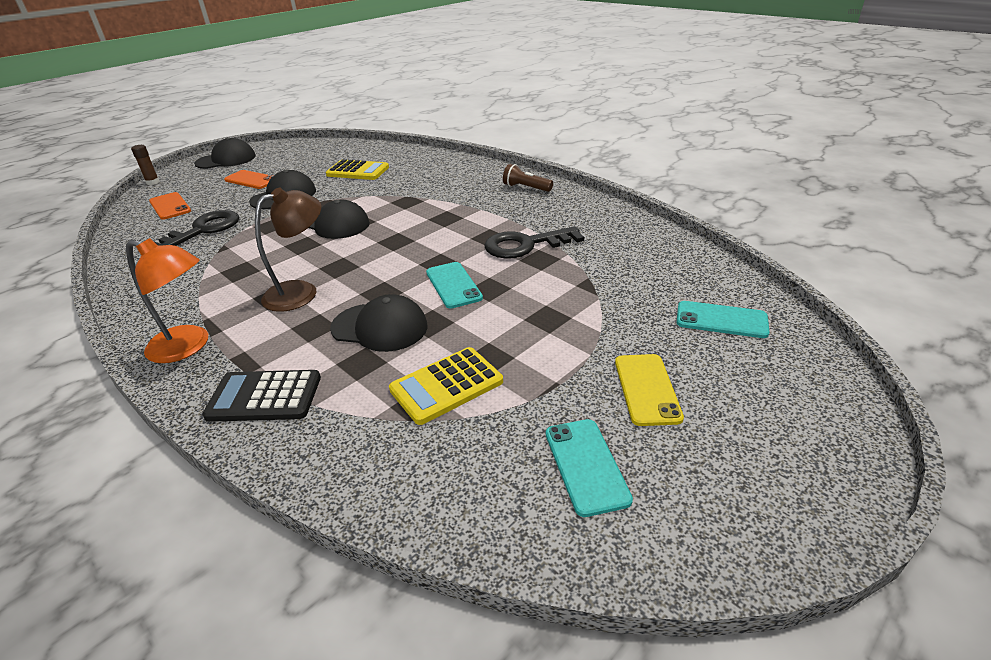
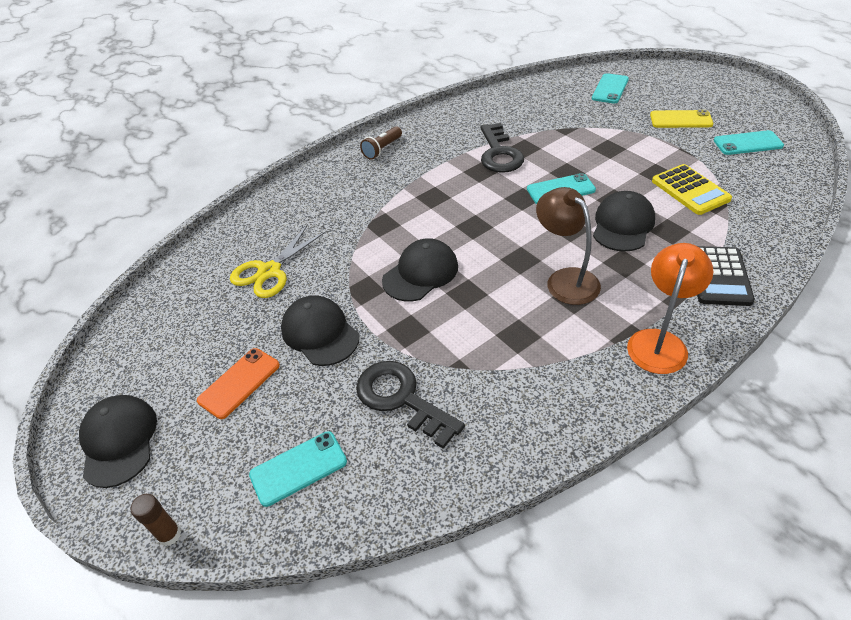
camera: 80 degrees left, 10 degrees up
(170, 206) = (298, 468): orange phone -> turquoise phone
(358, 171) = (269, 271): yellow calculator -> yellow scissors

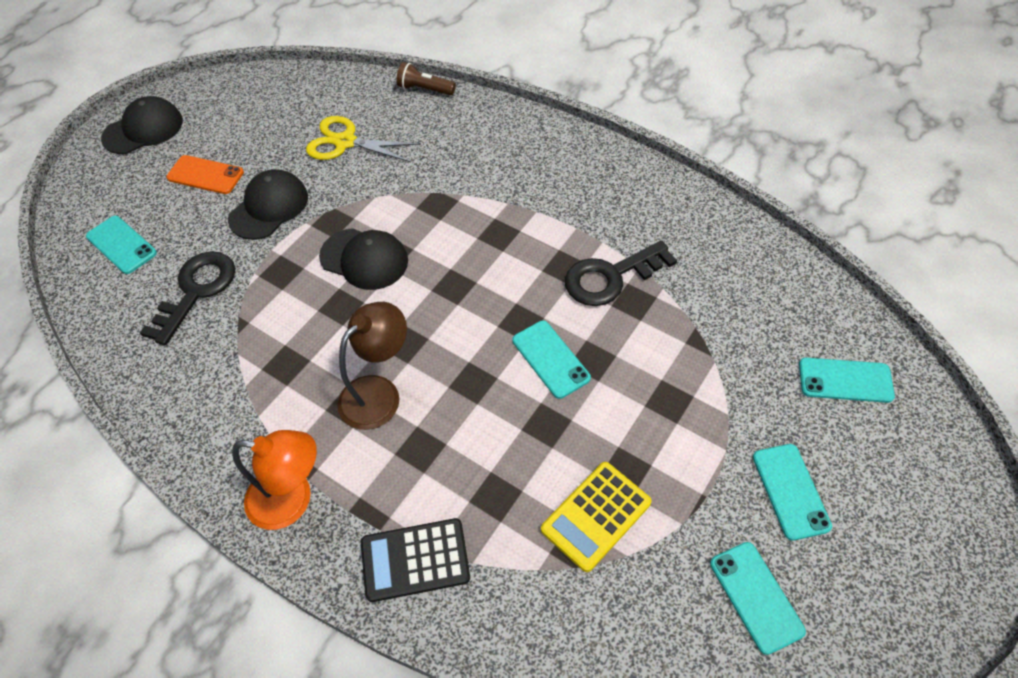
camera: 70 degrees right, 10 degrees up
(169, 535) = (64, 193): brown glue stick -> none
(382, 149) = (579, 161): brown flashlight -> brown flashlight (425, 89)
(623, 225) = (494, 439): black cap -> none
(680, 120) = (790, 491): yellow phone -> turquoise phone

